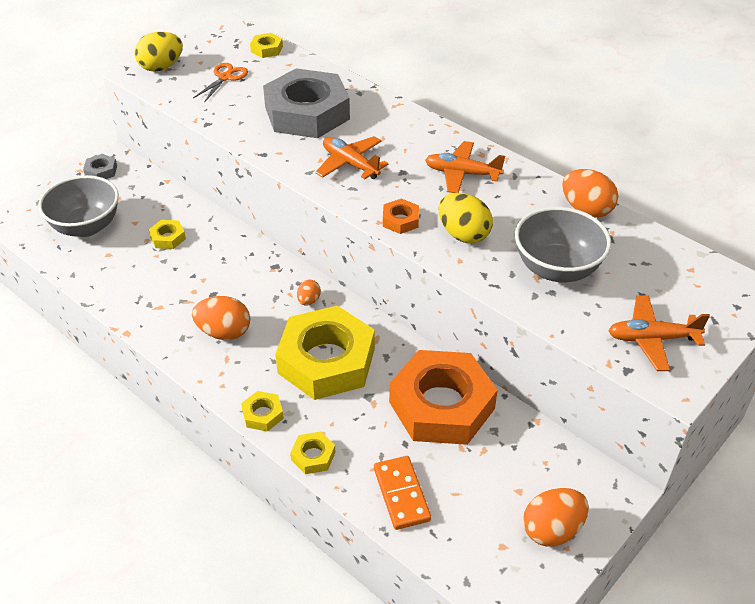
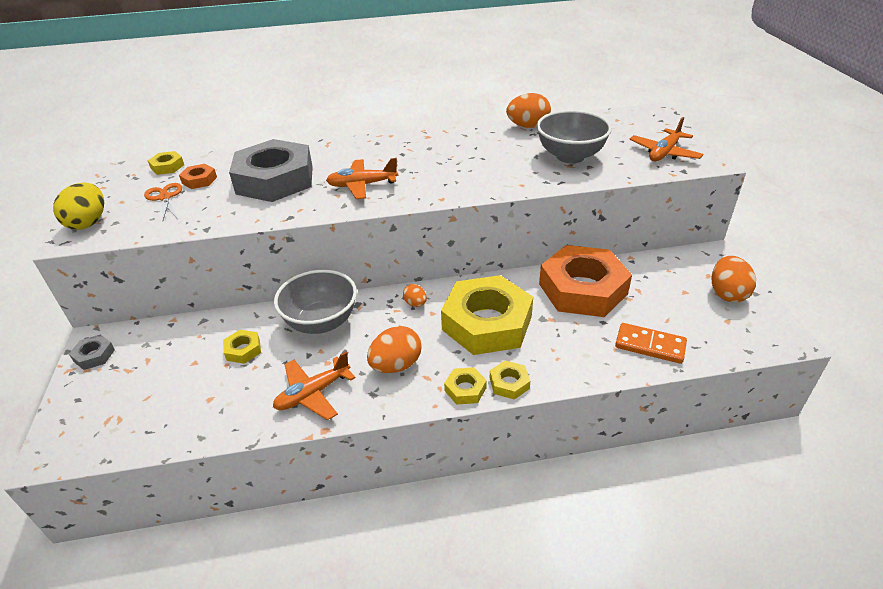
camera: 50 degrees left, 5 degrees down
(86, 226) = (151, 398): grey bowl -> grey bowl (321, 322)
(313, 456) = (577, 374): yellow nut -> yellow nut (465, 389)
(400, 220) = (452, 190): orange nut -> orange nut (199, 180)
(462, 174) = (436, 150): orange plane -> orange plane (313, 394)
(463, 234) = (498, 173): yellow egg -> none

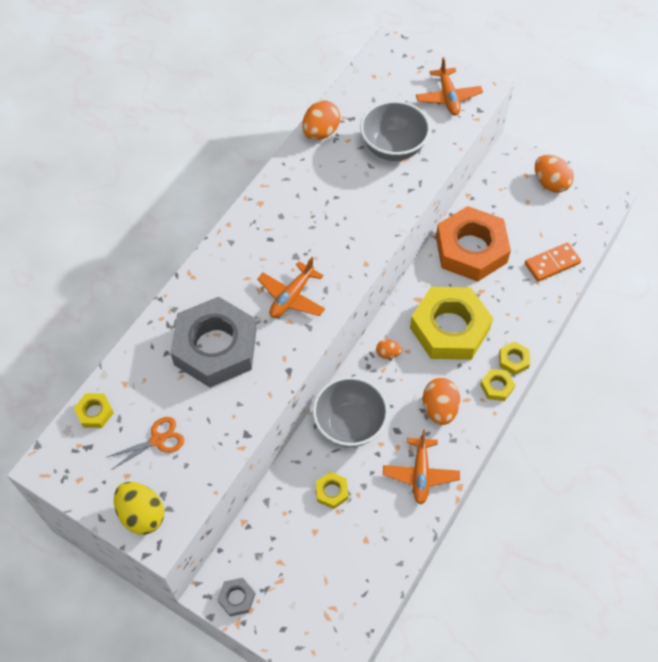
camera: 50 degrees left, 20 degrees up
(165, 197) = (157, 440): orange scissors -> orange scissors turned 135 degrees clockwise
(199, 180) = (152, 400): orange nut -> none

